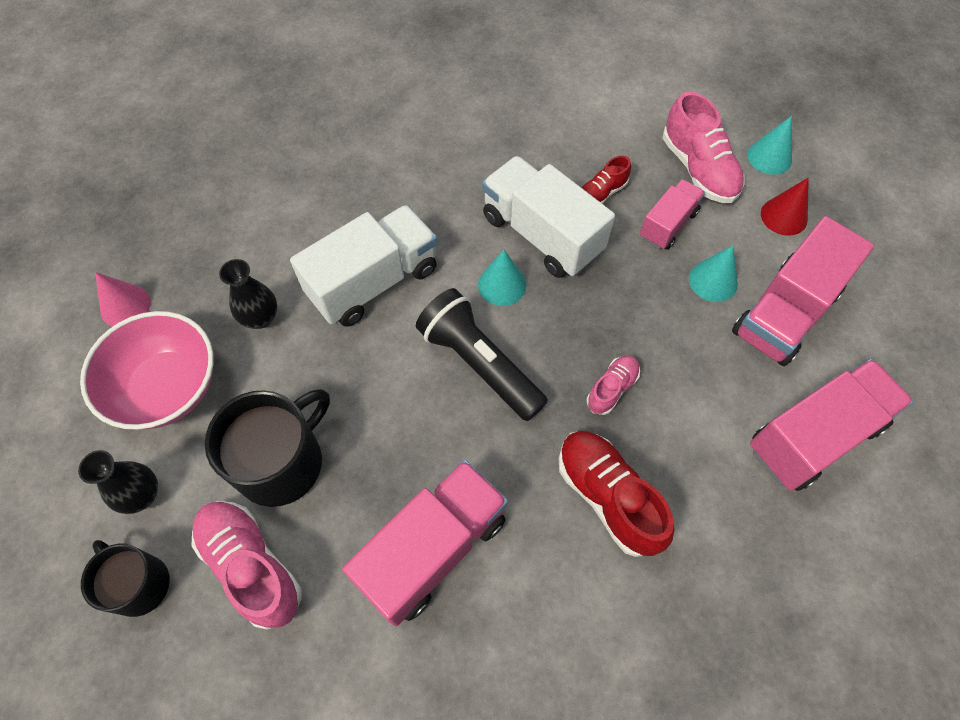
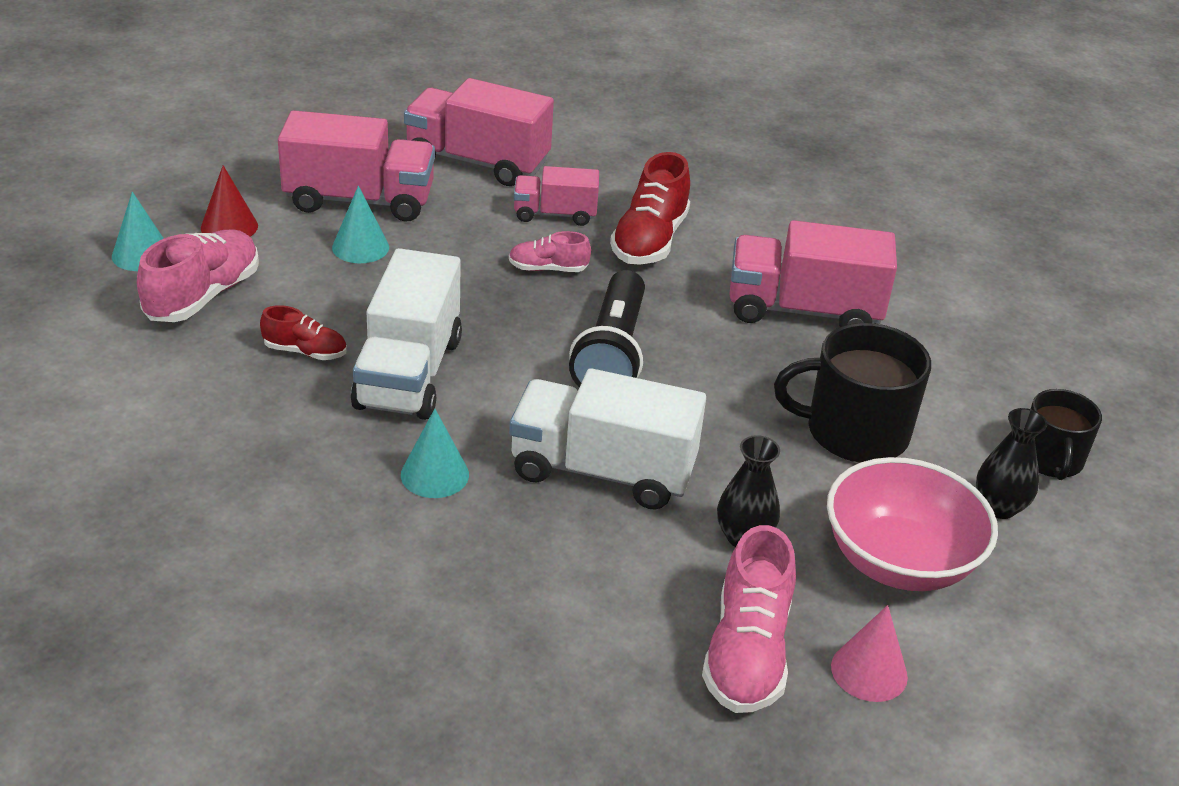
camera: 130 degrees left, 25 degrees down
(251, 566) = (948, 401): pink shoe -> pink shoe (747, 652)
(502, 284) = (505, 375): turquoise cone -> turquoise cone (434, 474)
(668, 225) = (310, 293): pink truck -> pink truck (555, 214)

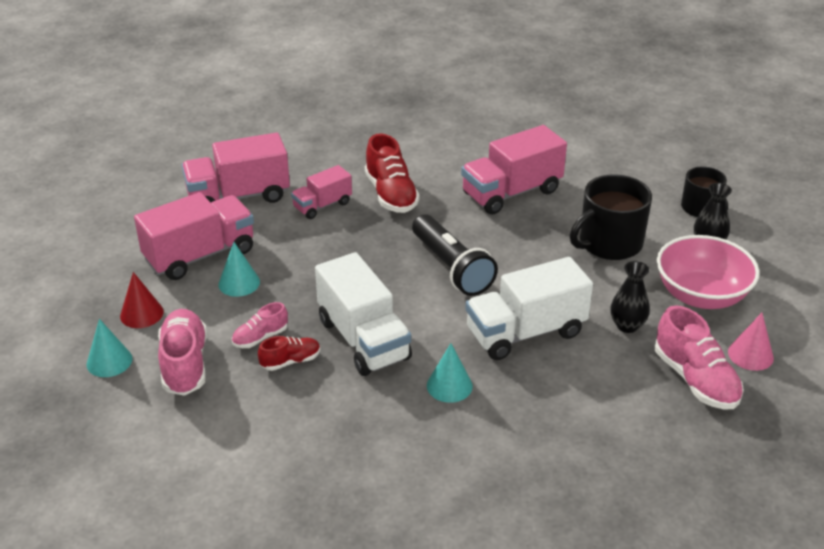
camera: 35 degrees left, 0 degrees up
(548, 269) = (359, 239): pink shoe -> pink shoe (260, 337)

